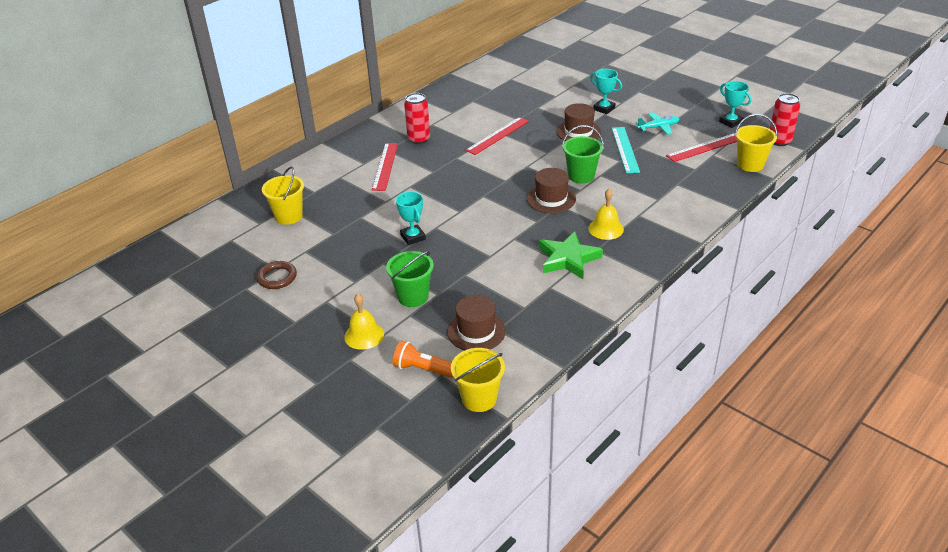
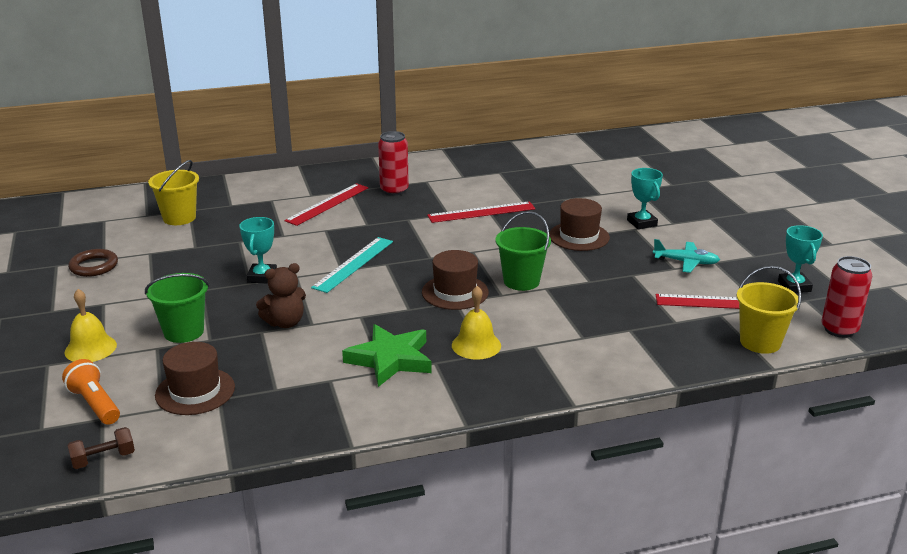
camera: 30 degrees right, 10 degrees down
(472, 262) = (285, 323): none -> brown teddy bear
(479, 398) = (103, 459): yellow bucket -> brown dumbbell
(625, 149) = (611, 272): turquoise ruler -> turquoise ruler (353, 264)

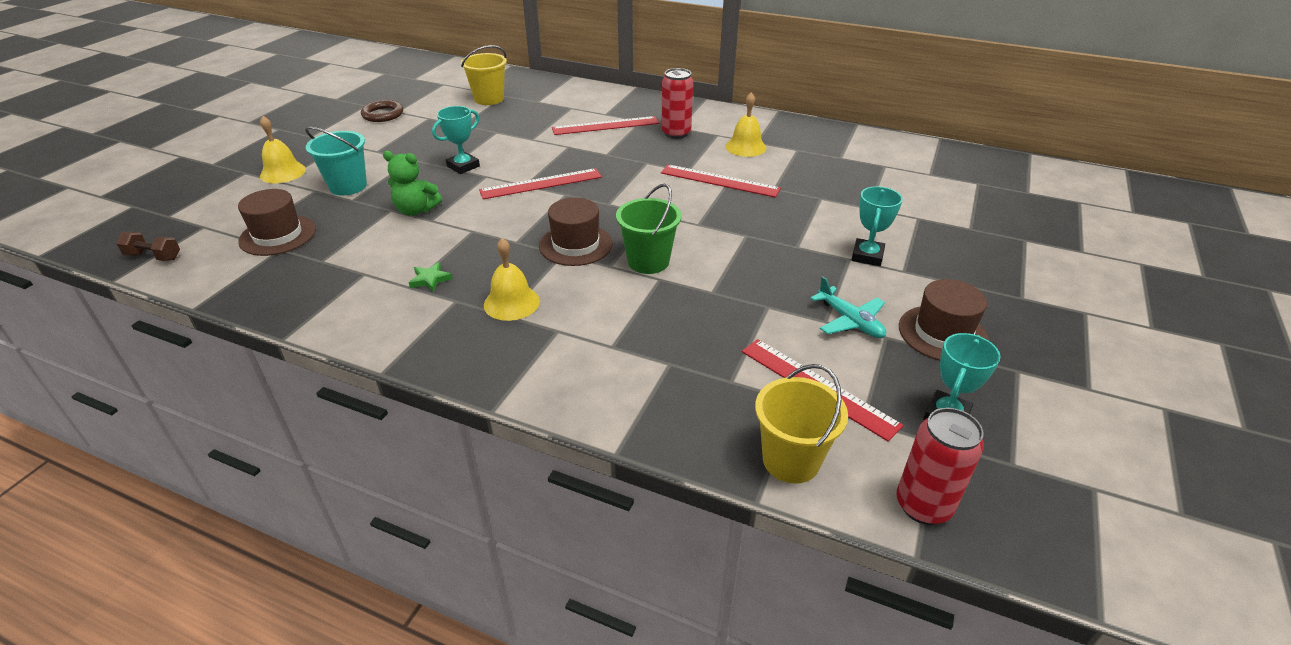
camera: 40 degrees right, 10 degrees up
(95, 404) = (217, 214): orange flashlight -> none
(184, 332) = (348, 186): green bucket -> turquoise bucket
(285, 323) = (416, 210): brown teddy bear -> green teddy bear
(353, 264) = (541, 184): turquoise ruler -> red ruler
(390, 359) = (430, 279): green star -> green star, size x0.44
(461, 183) = (745, 147): none -> yellow bell
(579, 236) = (775, 242): brown hat -> brown hat (942, 333)

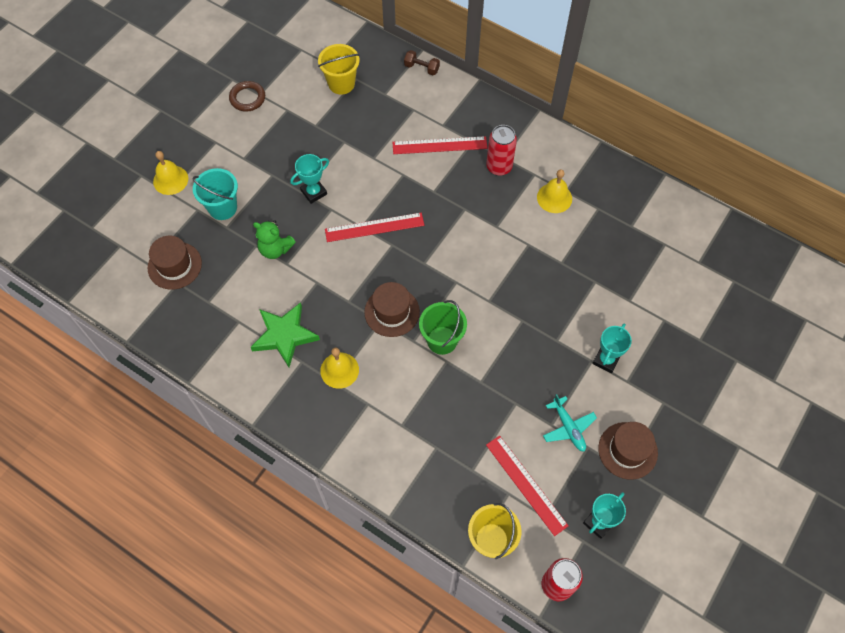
camera: 10 degrees right, 25 degrees up
(154, 257) = (91, 278): brown dumbbell -> brown dumbbell (421, 68)
(430, 279) = (285, 335): green star -> green star, size x2.27
(719, 181) = (519, 245): red ruler -> none

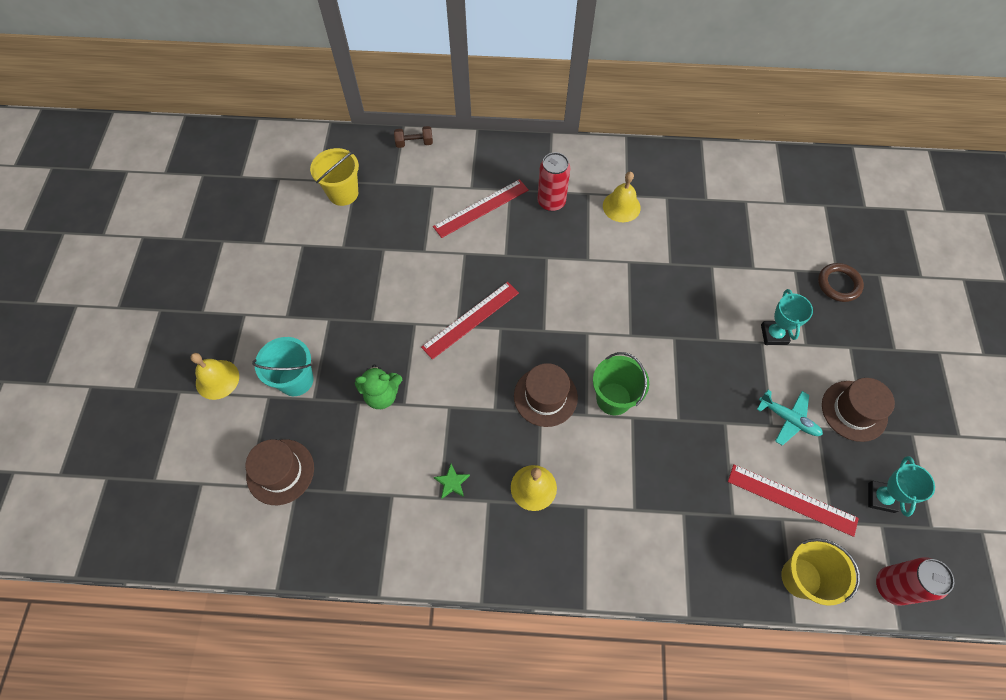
camera: 30 degrees left, 0 degrees up
(247, 98) = (251, 252): brown ring -> brown ring (838, 284)
(285, 335) = (452, 482): green star -> green star, size x0.44
(314, 192) = (385, 315): turquoise trophy -> none

